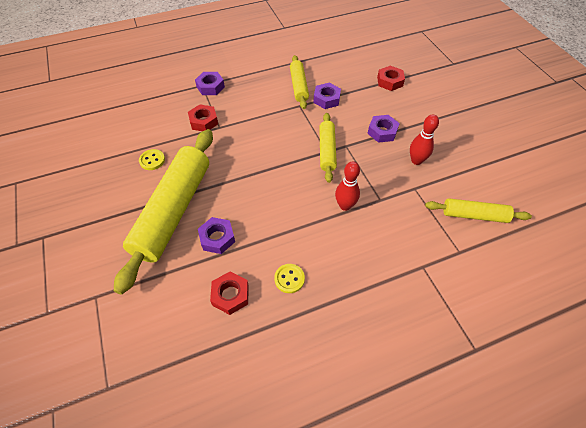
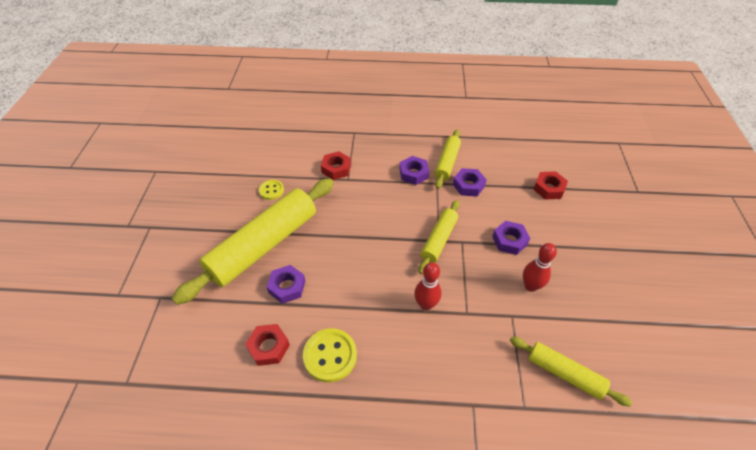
camera: 25 degrees right, 5 degrees down
(210, 87) = (360, 136): purple nut -> purple nut (413, 173)
(289, 279) = (330, 356): yellow button -> yellow button, size x1.66

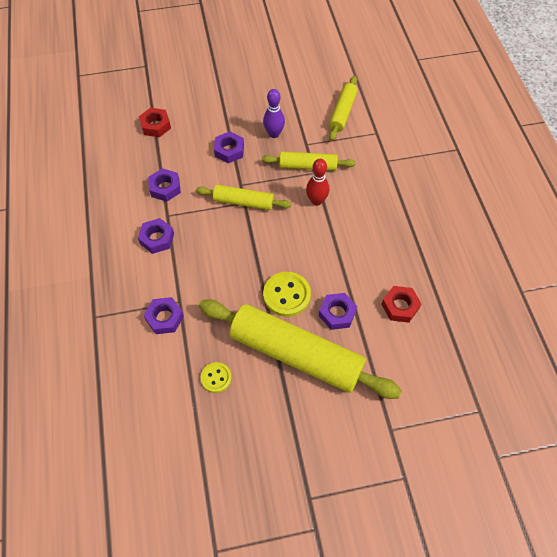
camera: 105 degrees left, 10 degrees up
(330, 356) = (388, 258): yellow button -> yellow button (286, 295)
(336, 169) = (164, 318): red nut -> purple nut
(447, 163) = (134, 210): yellow rolling pin -> yellow rolling pin (308, 166)
(530, 286) = (274, 134): red bowling pin -> purple bowling pin

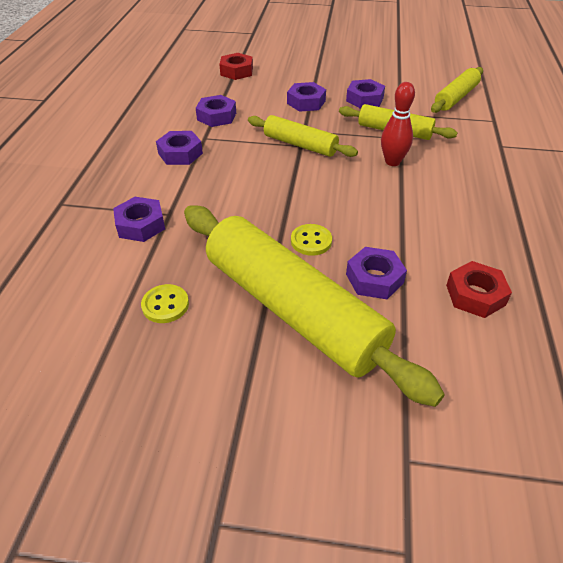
camera: 20 degrees right, 15 degrees down
(274, 134) = (364, 99): purple bowling pin -> purple nut
(286, 295) = (311, 241): yellow button -> yellow button, size x0.60

